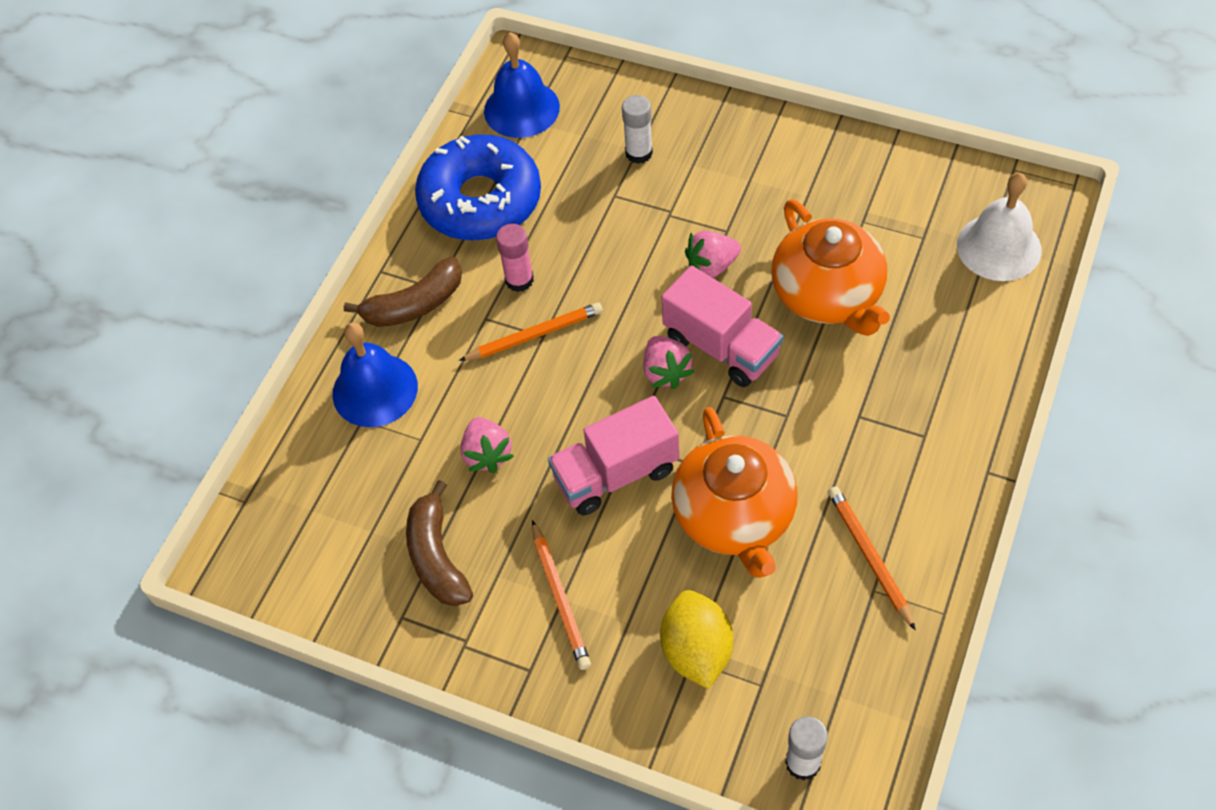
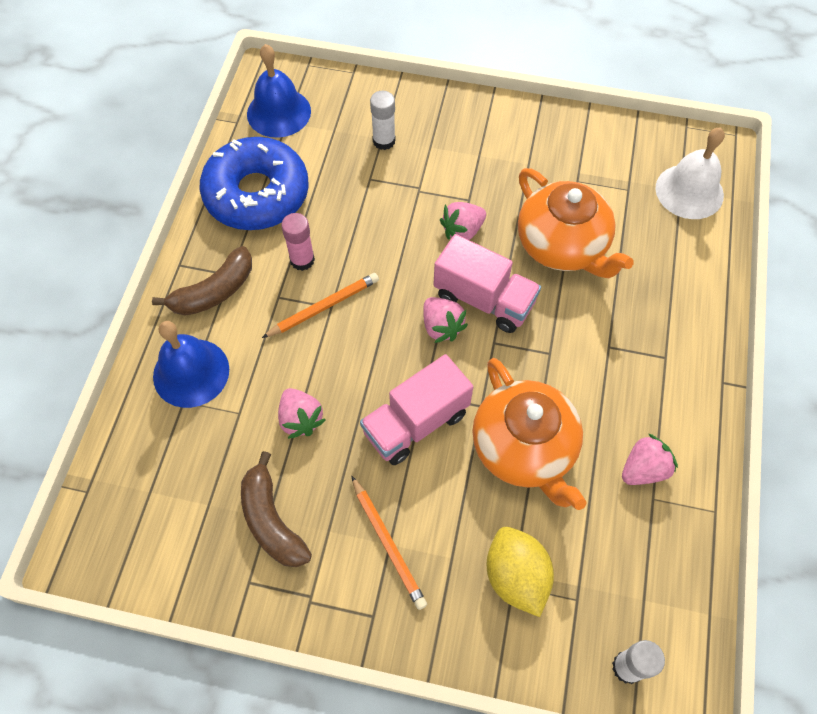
camera: 15 degrees left, 5 degrees up
(869, 556) = (643, 469): orange pencil -> pink strawberry

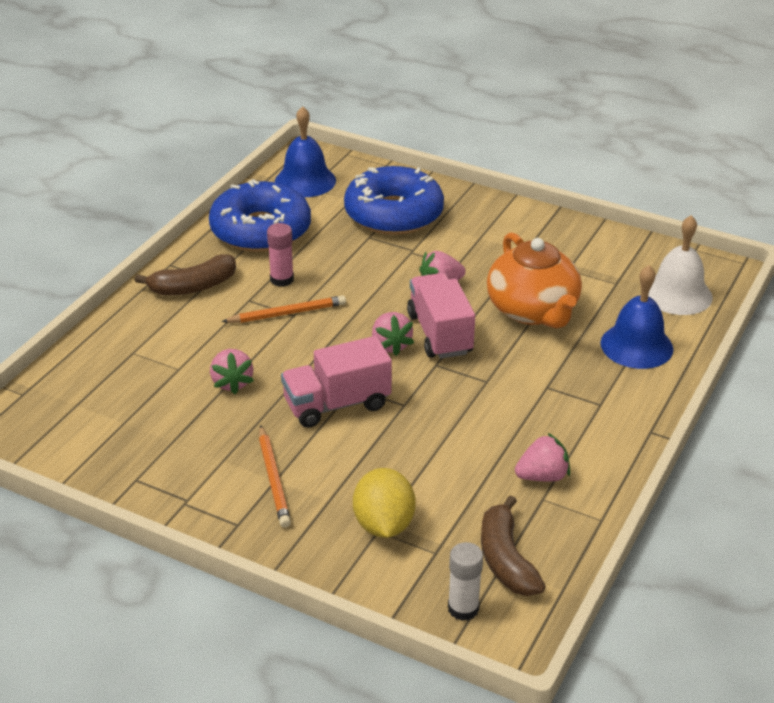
camera: 15 degrees right, 25 degrees down
(191, 372) = (148, 335): blue bell -> blue bell (636, 346)
(271, 520) = (175, 443): brown banana -> brown banana (506, 559)
(384, 141) = (393, 214): white glue stick -> blue donut
(484, 299) = (439, 334): pink truck -> pink truck turned 150 degrees counterclockwise
(524, 448) = (432, 440): orange teapot -> none

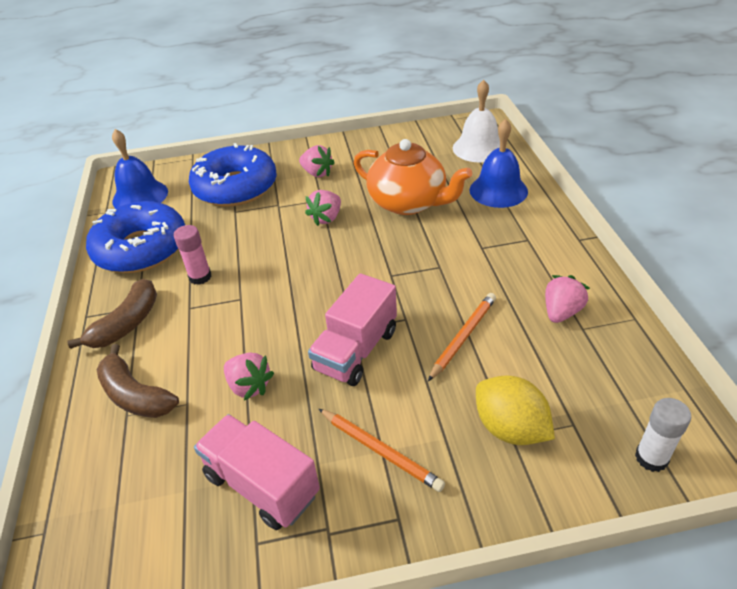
camera: 35 degrees left, 5 degrees up
(287, 313) = (234, 300): orange pencil -> orange pencil (463, 337)
(391, 345) = (342, 280): pink strawberry -> pink strawberry (317, 173)
(439, 334) = (367, 252): pink truck -> pink truck (262, 485)
(506, 559) = (623, 393): brown banana -> brown banana (135, 395)

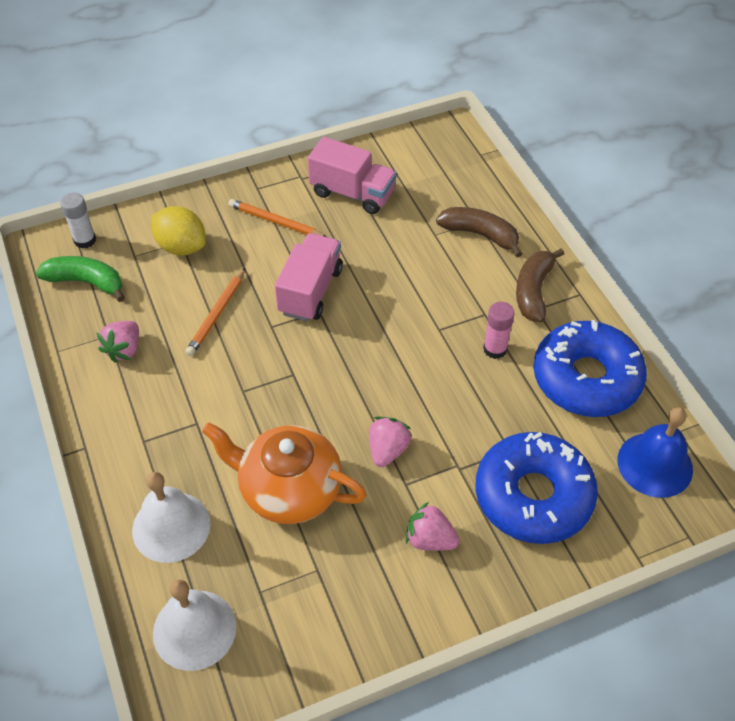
camera: 165 degrees right, 10 degrees up
(249, 386) = (391, 252): pink strawberry -> none
(498, 190) = (171, 526): blue bell -> white bell
(628, 393) = (86, 282): none -> green banana

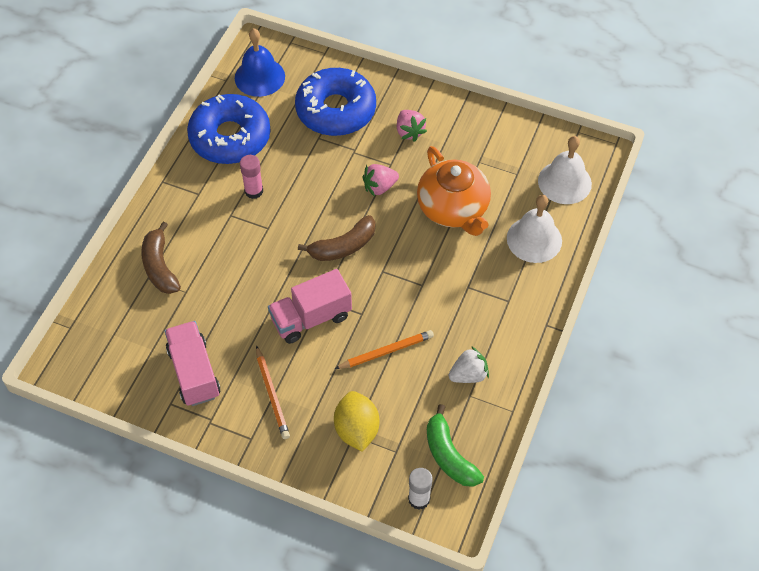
camera: 135 degrees left, 5 degrees up
(124, 349) = (468, 375): pink strawberry -> white strawberry
(533, 291) = (184, 204): brown banana -> brown banana (343, 246)

